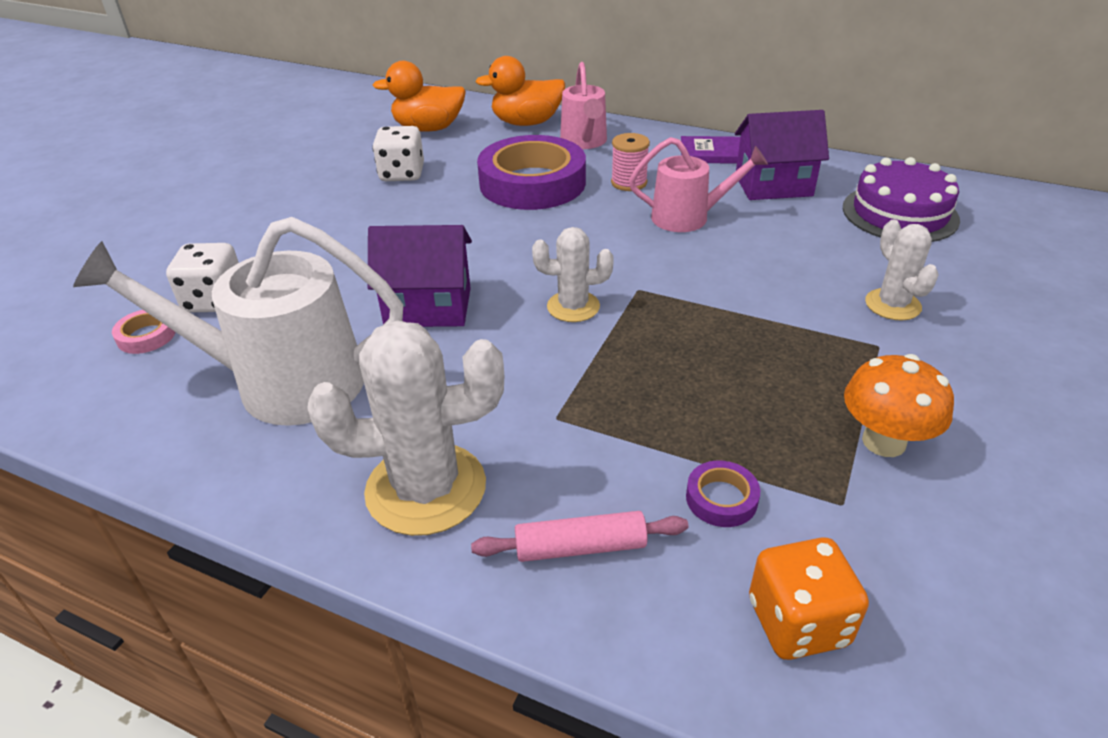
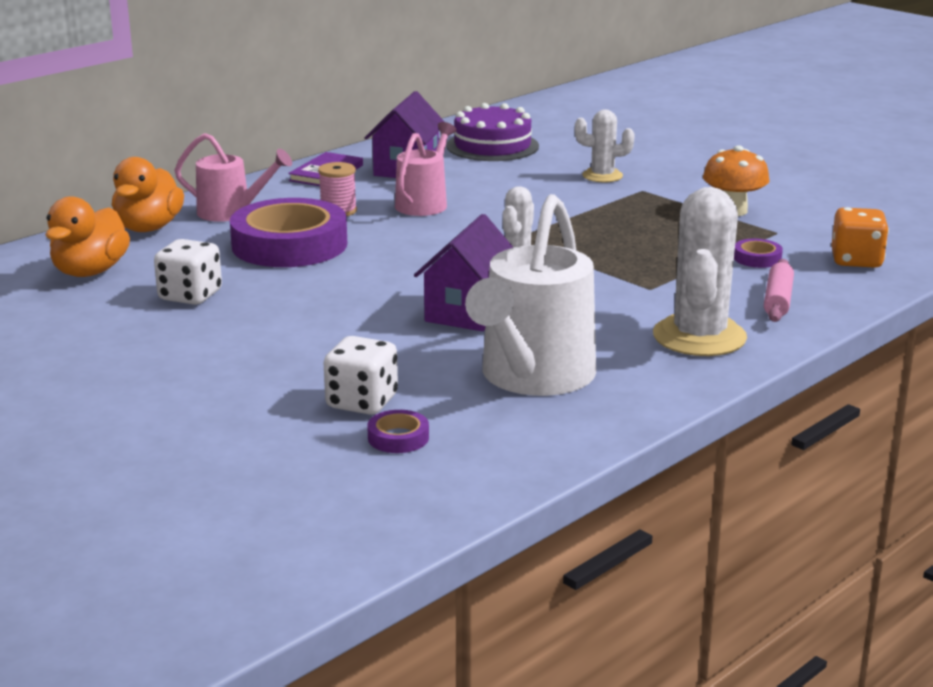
camera: 70 degrees left, 15 degrees down
(146, 336) = (398, 437): pink tape -> purple tape

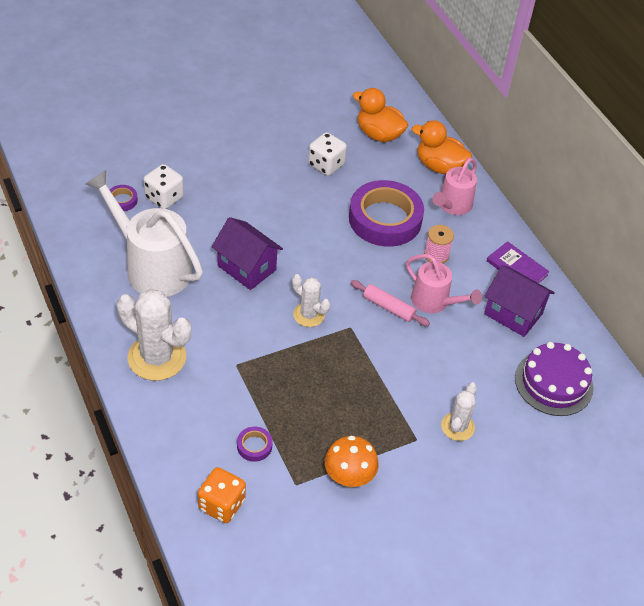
camera: 105 degrees right, 25 degrees up
(778, 300) = (183, 422): pink rolling pin -> pink rolling pin (388, 307)

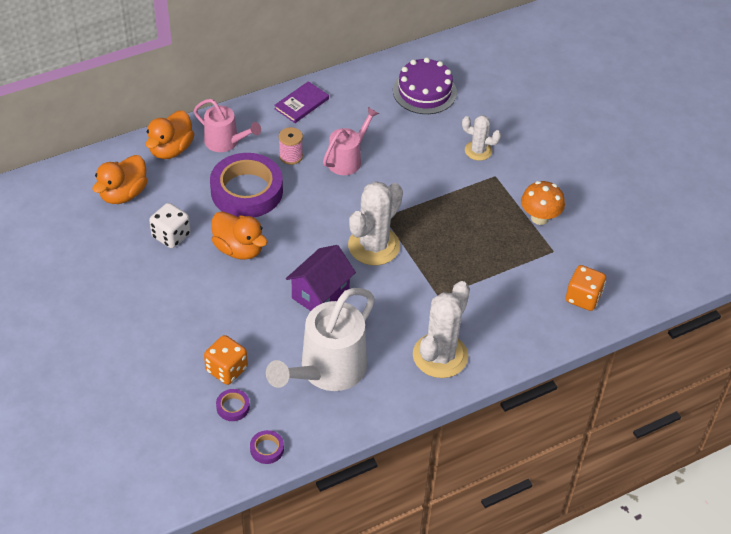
camera: 90 degrees left, 0 degrees up
(164, 197) = (226, 369): white dice -> orange dice
(254, 446) = (522, 279): purple tape -> purple tape (267, 449)
(308, 211) = (239, 249): none -> orange duck
(309, 315) = (374, 246): white cactus -> white cactus, size x1.77
(388, 307) = (358, 190): pink rolling pin -> none
(513, 314) = (355, 110): purple house -> none

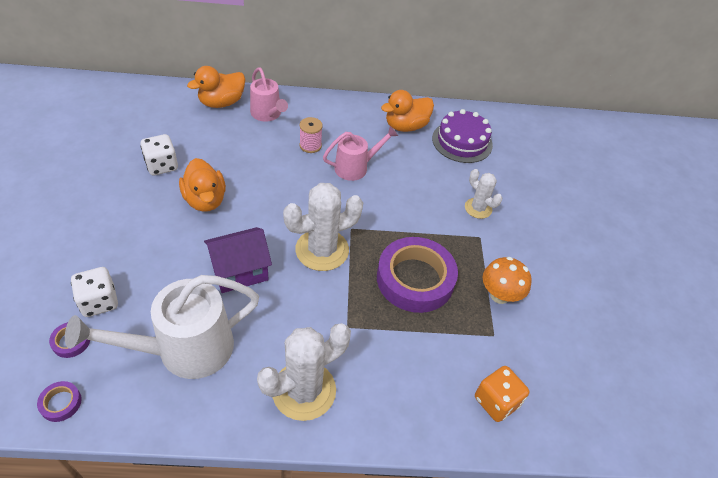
camera: 25 degrees right, 0 degrees up
(123, 194) = (156, 119): orange duck -> orange duck (406, 126)
(226, 369) = (99, 302): orange dice -> white dice
(247, 191) = (252, 157): purple tape -> purple tape (415, 279)
(301, 104) = (351, 111): purple book -> none

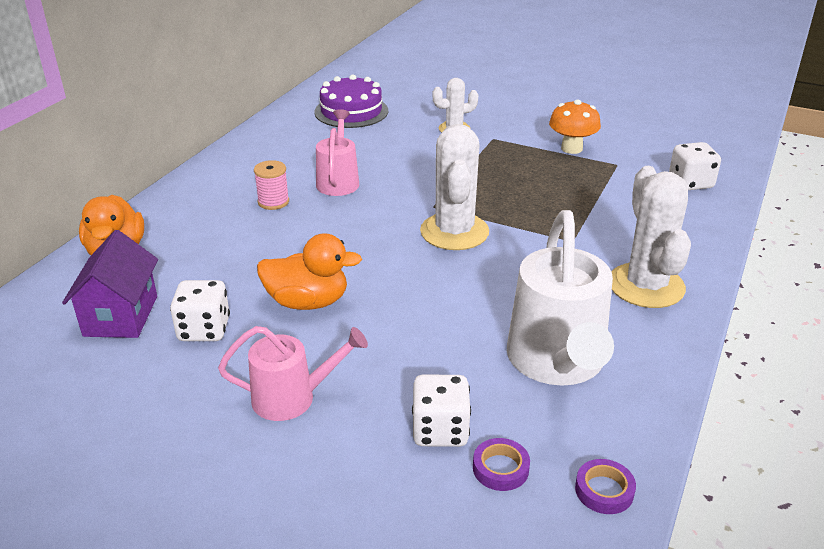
camera: 60 degrees left, 15 degrees down
(240, 271) = (454, 297): purple house -> purple house (121, 316)
(268, 114) = (182, 220): pink watering can -> pink watering can (293, 398)
(406, 126) = (297, 135): orange duck -> none
(415, 279) = (528, 186): purple tape -> none
(496, 401) = (690, 183): orange dice -> white dice

